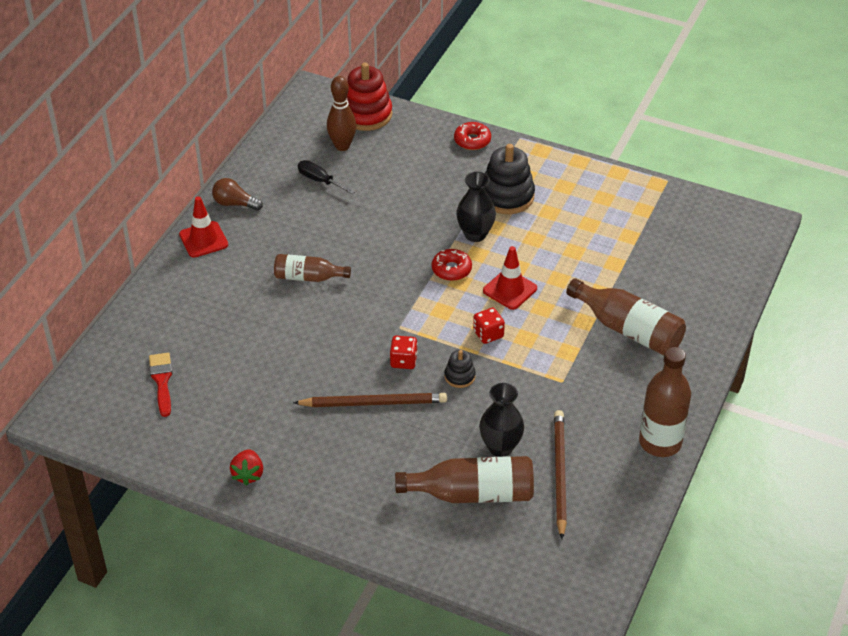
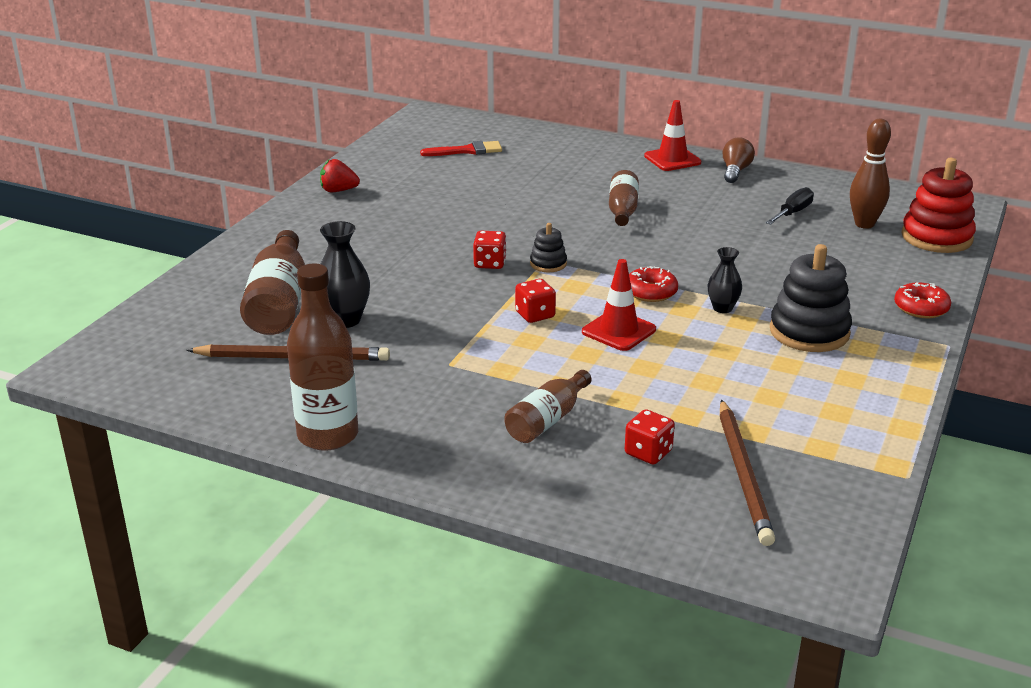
camera: 90 degrees right, 15 degrees down
(374, 403) = (426, 248): brown pencil -> brown pencil (743, 474)
(459, 376) = (463, 296): black stacking toy -> black stacking toy (548, 264)
(475, 234) = (722, 308): black vase -> black vase, size x0.63
(628, 329) = (547, 420): brown bottle -> brown bottle, size x0.62
(658, 284) = (648, 452): none -> red dice

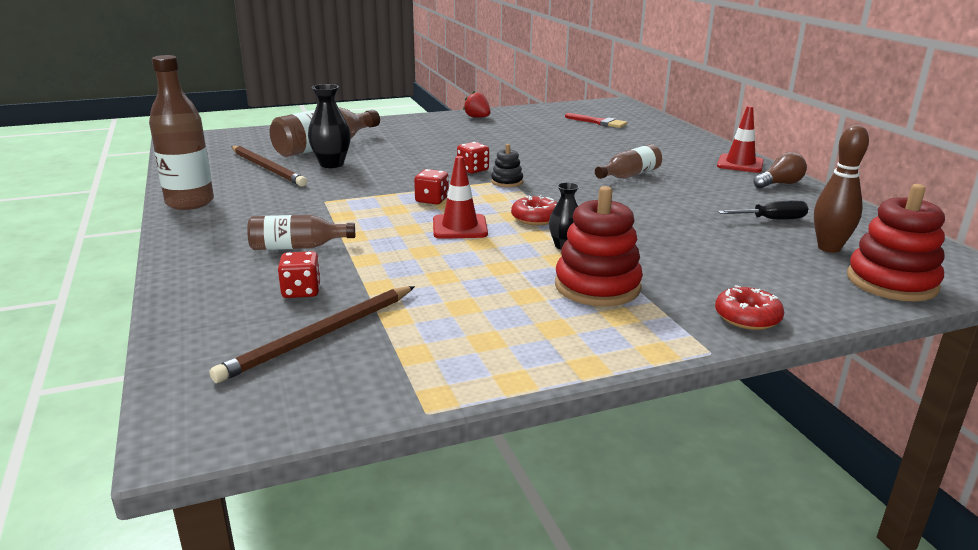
camera: 45 degrees right, 5 degrees down
(809, 332) = (597, 286): black stacking toy -> red stacking toy

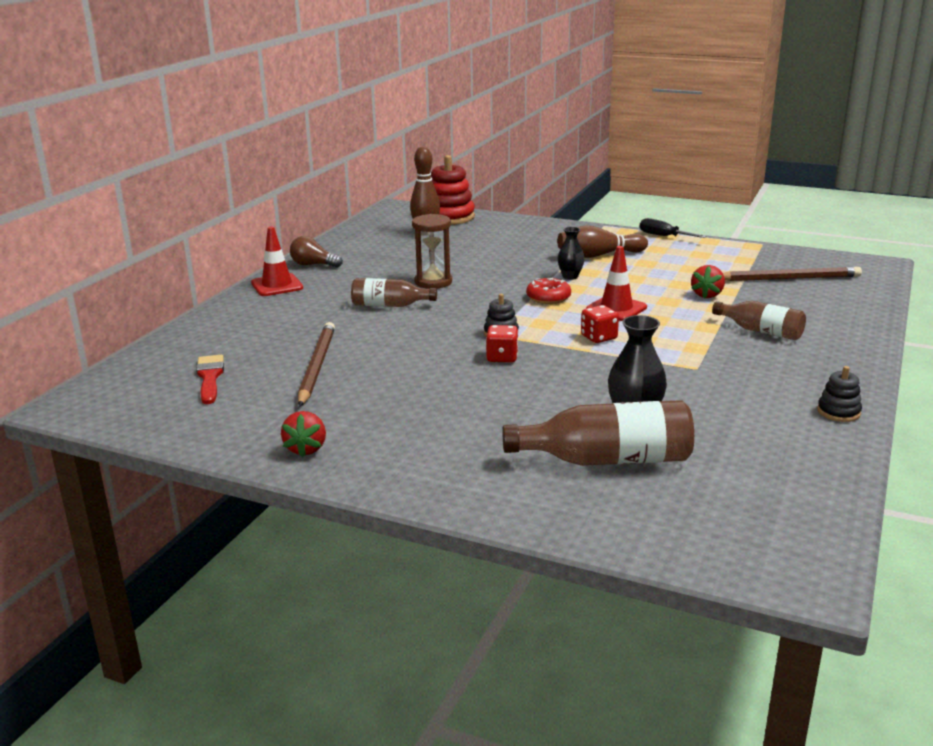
camera: 135 degrees left, 0 degrees up
(190, 202) = (838, 412): brown bottle -> black stacking toy
(267, 168) = (718, 440): brown pencil -> brown pencil (317, 366)
(301, 291) = (782, 302): red dice -> none
(395, 272) = (707, 295): none -> red strawberry
(597, 286) = (599, 255): red stacking toy -> brown bowling pin
(656, 201) = (433, 282): none -> brown hourglass
(747, 317) = (556, 227): red donut -> none
(772, 219) = (403, 251): black screwdriver -> black screwdriver (663, 236)

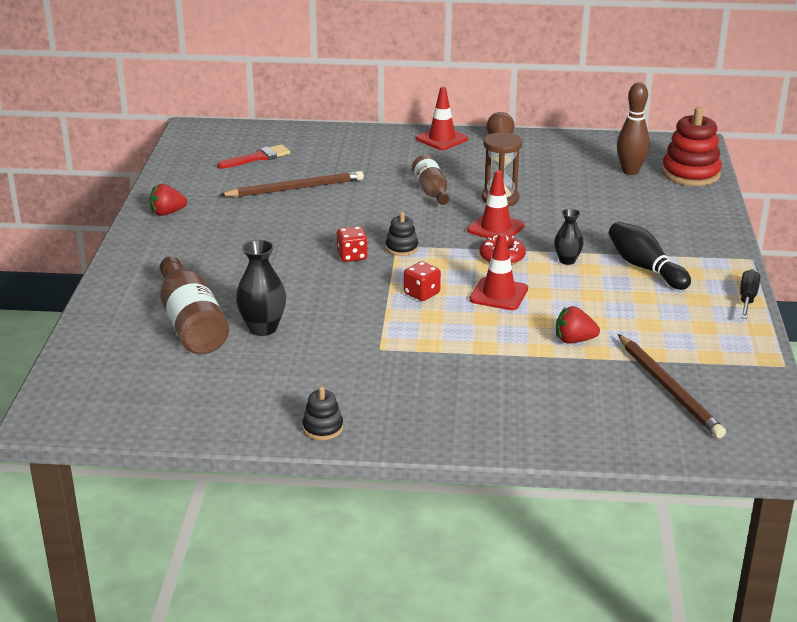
camera: 70 degrees right, 5 degrees up
(490, 292) = (495, 228): none -> red traffic cone
(599, 255) = (645, 268): brown bowling pin -> black bowling pin
(761, 331) = (493, 378): brown bottle -> none

